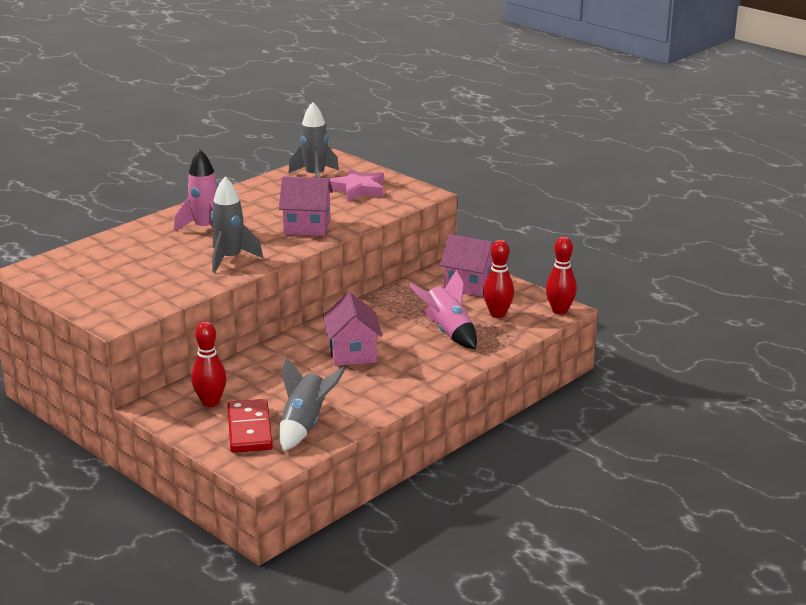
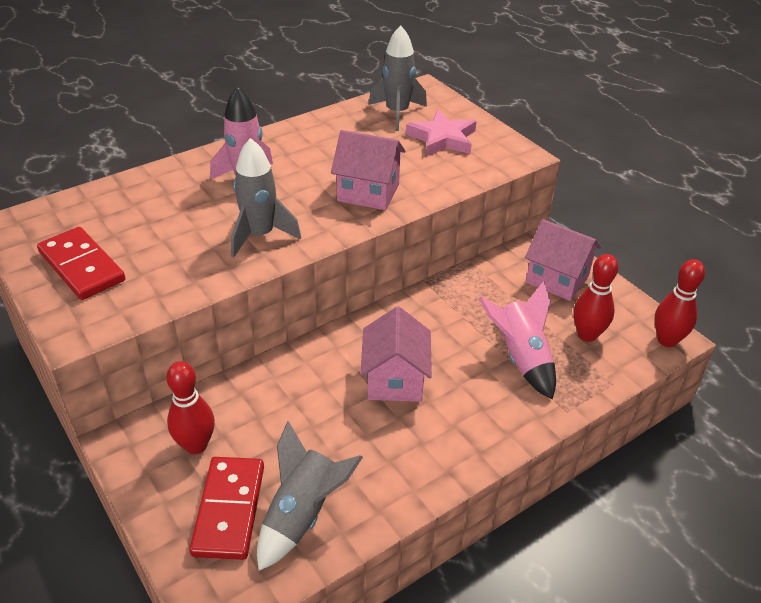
camera: 10 degrees right, 15 degrees up
(97, 289) = (82, 266): none -> red domino

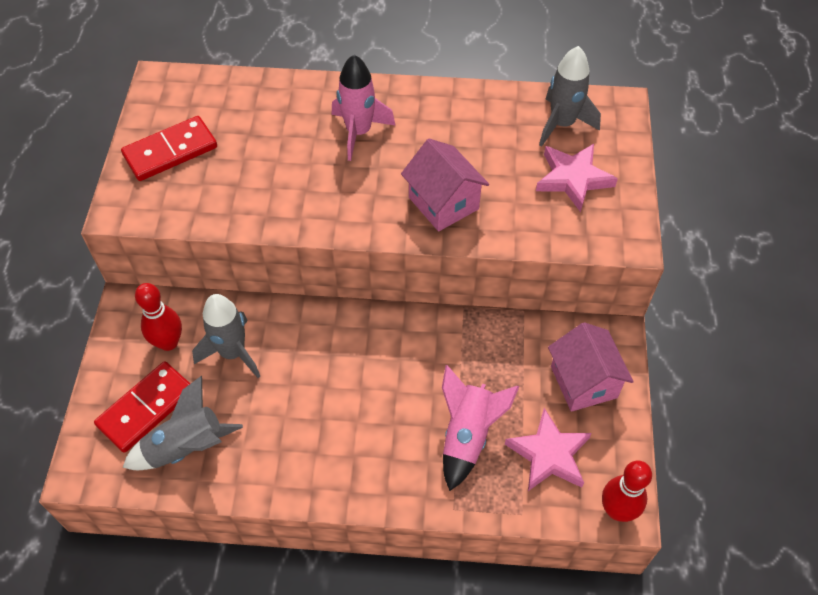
camera: 40 degrees right, 15 degrees up
(82, 266) = (170, 151): red domino -> red domino turned 60 degrees clockwise
(260, 235) = (316, 197): grey rocket -> grey rocket (233, 353)
(395, 380) = (349, 385): pink house -> none
(587, 335) = (549, 454): red bowling pin -> pink star

